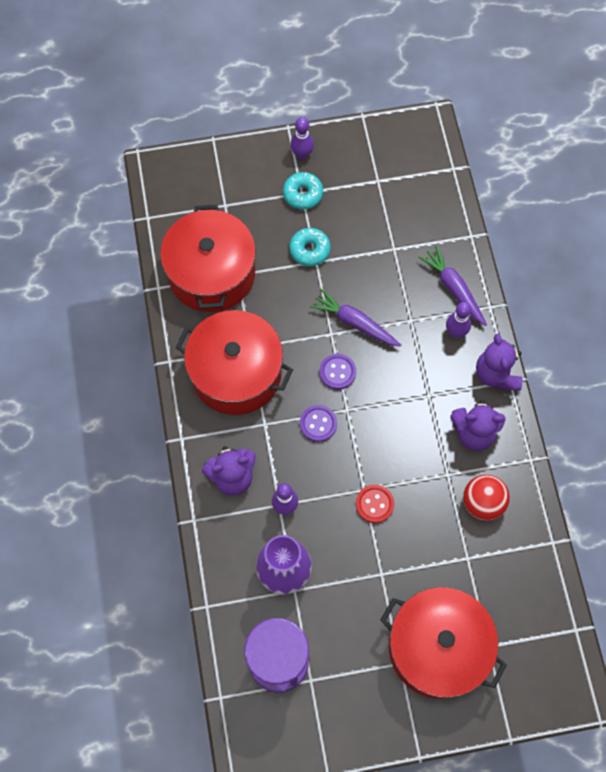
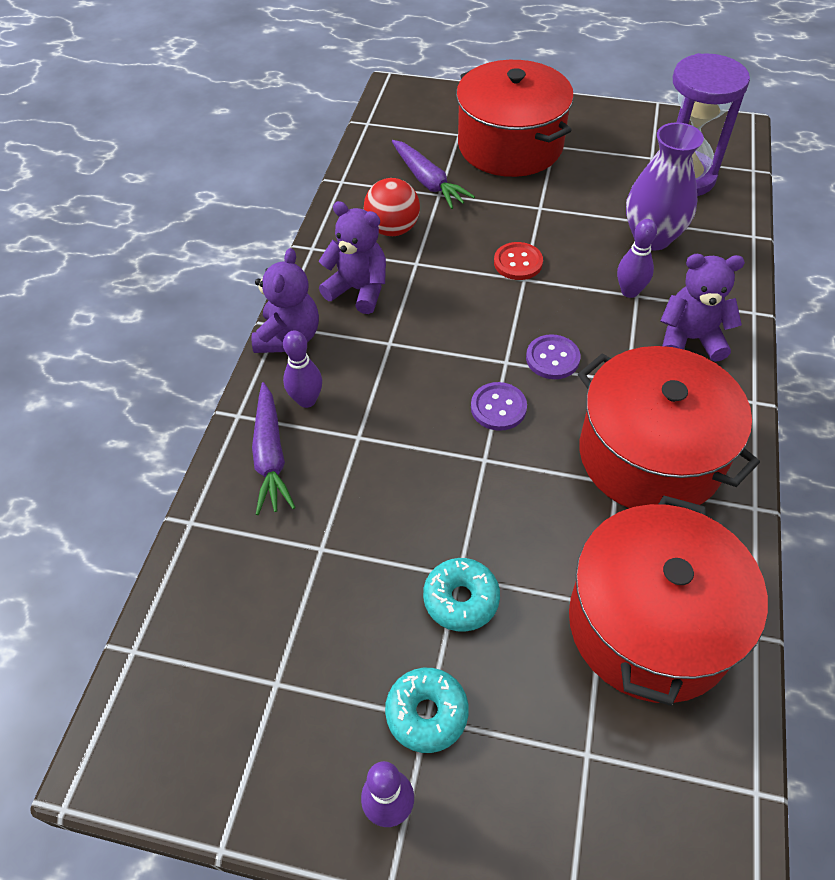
camera: 155 degrees left, 15 degrees down
(355, 323) = (442, 461): purple carrot -> purple carrot (428, 182)

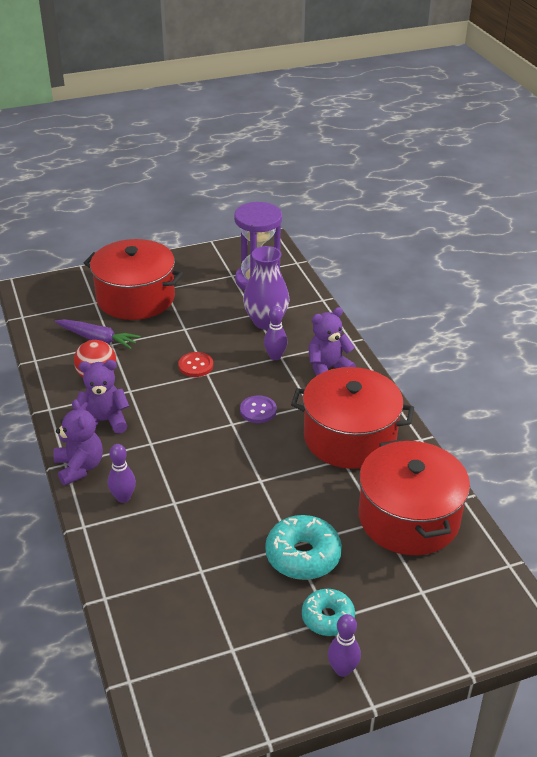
camera: 35 degrees left, 15 degrees down
(271, 456) = (126, 538): purple carrot -> none
(461, 599) = (303, 555): turquoise donut -> turquoise donut, size x1.51
(498, 408) = (247, 450): purple button -> none

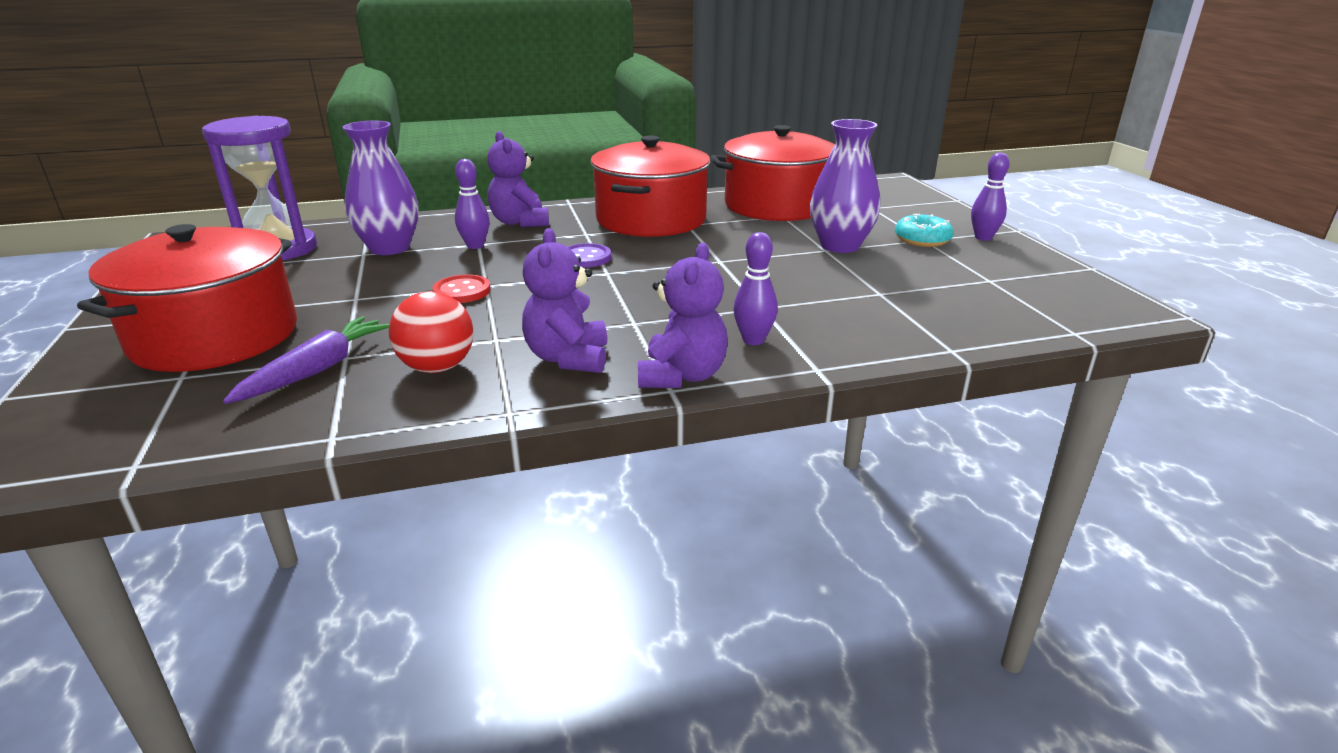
camera: 85 degrees left, 10 degrees down
(79, 467) = (682, 376): purple teddy bear -> purple teddy bear turned 120 degrees clockwise
(303, 555) = (840, 246): turquoise donut -> purple vase

